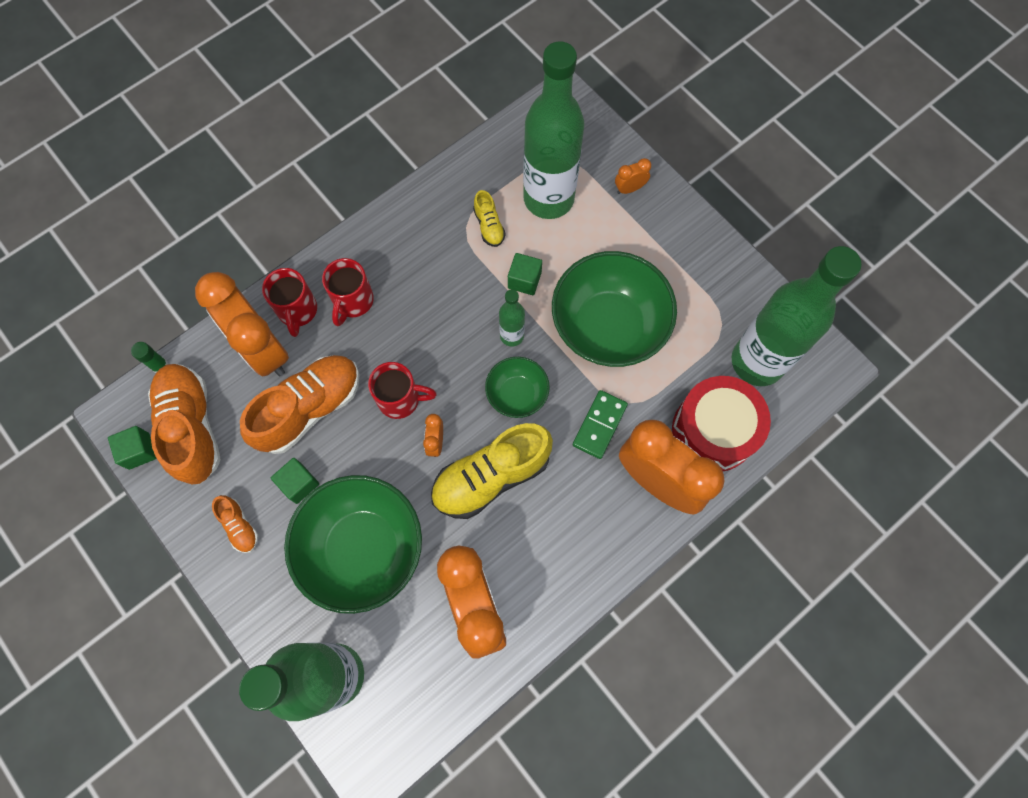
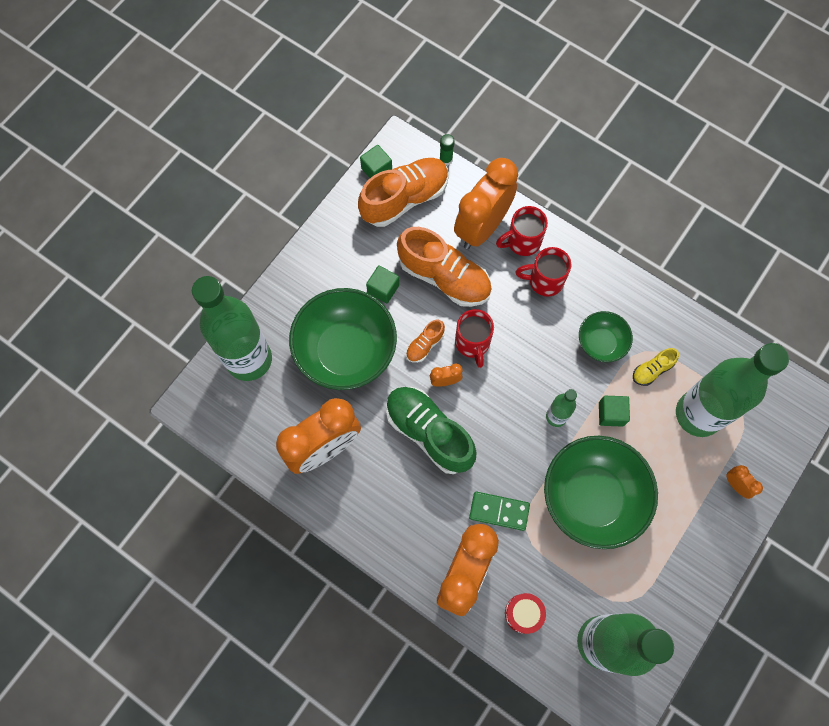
camera: 75 degrees right, 0 degrees up
(239, 526) = (340, 258): orange shoe -> orange shoe (425, 345)
(491, 476) = (429, 432): yellow shoe -> green shoe
(517, 394) = (505, 435): green bowl -> green bowl (601, 343)
(713, 431) = (523, 613): red drum -> red drum, size x0.50

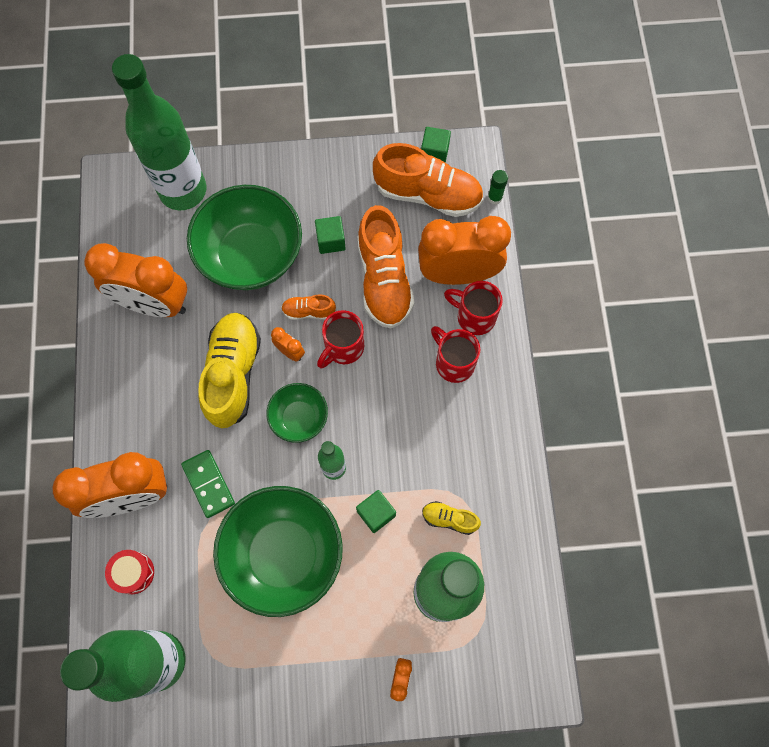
camera: 50 degrees right, 0 degrees up
(429, 432) = (233, 374): green shoe -> yellow shoe
(601, 343) = (436, 455): green bowl -> green bowl (299, 418)

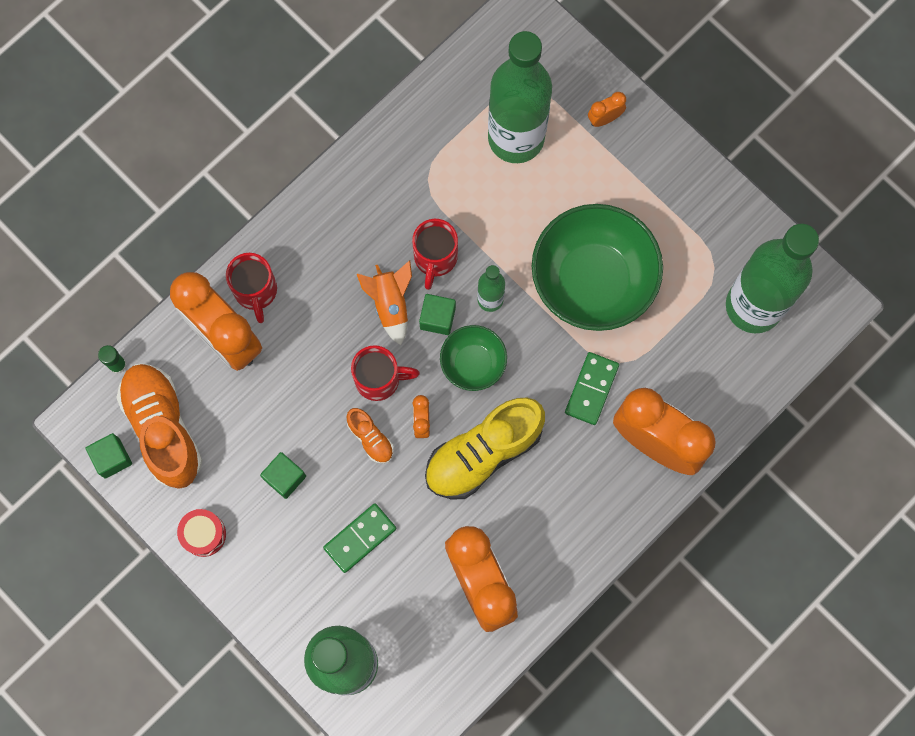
camera: 130 degrees left, 5 degrees up
(133, 573) = (710, 385): red drum -> red drum (203, 534)
(251, 255) = (360, 538): green bowl -> green domino
(376, 513) = (498, 235): green cube -> green cube (437, 318)
(384, 280) = (284, 397): orange shoe -> none
(390, 397) = (390, 304): none -> orange rocket
(449, 519) = (453, 176): yellow shoe -> none
(453, 363) = (314, 276): red mug -> red mug (435, 258)

